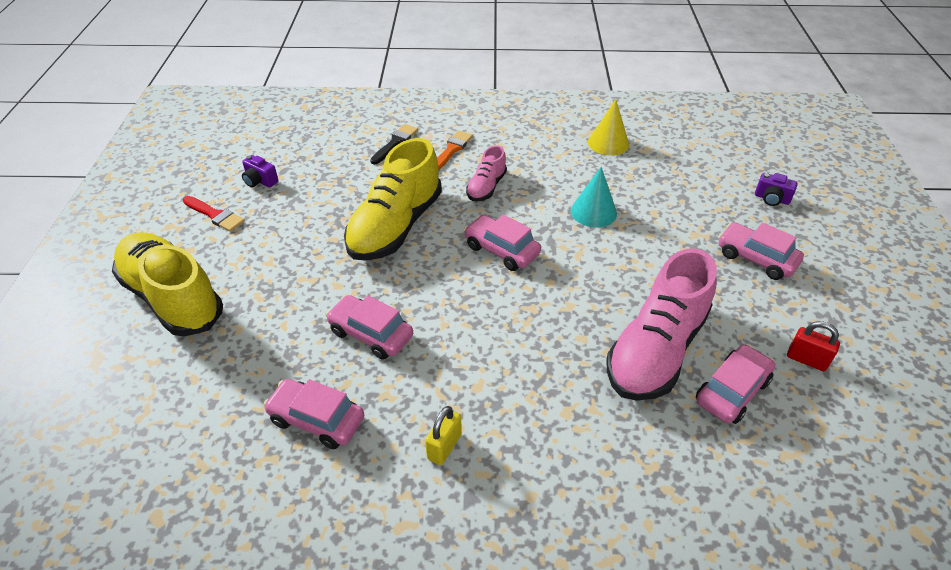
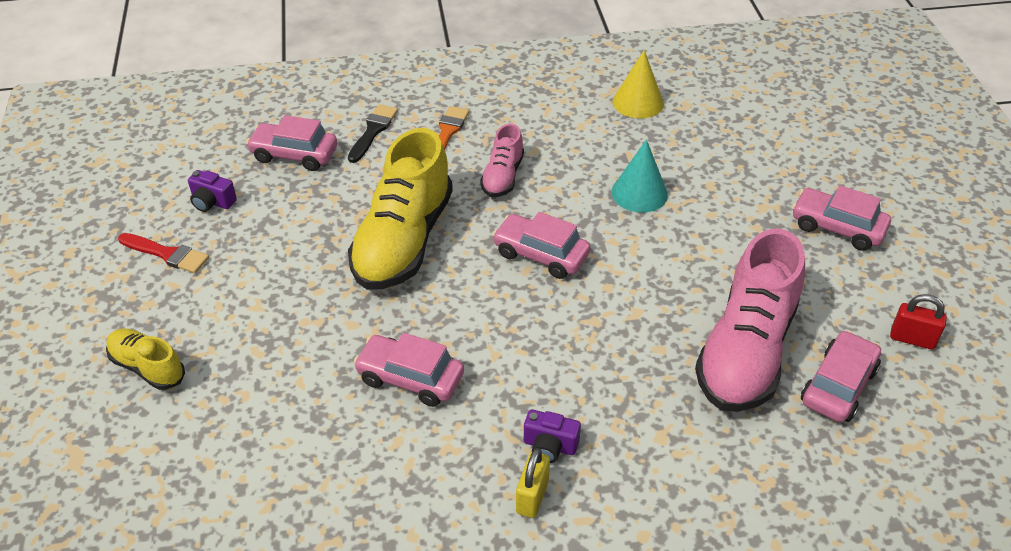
camera: 10 degrees left, 0 degrees up
(173, 297) = (148, 367): yellow shoe -> yellow shoe, size x0.50
(317, 420) = (374, 489): pink car -> pink car (294, 154)
(771, 199) = (842, 152): purple camera -> purple camera (549, 446)

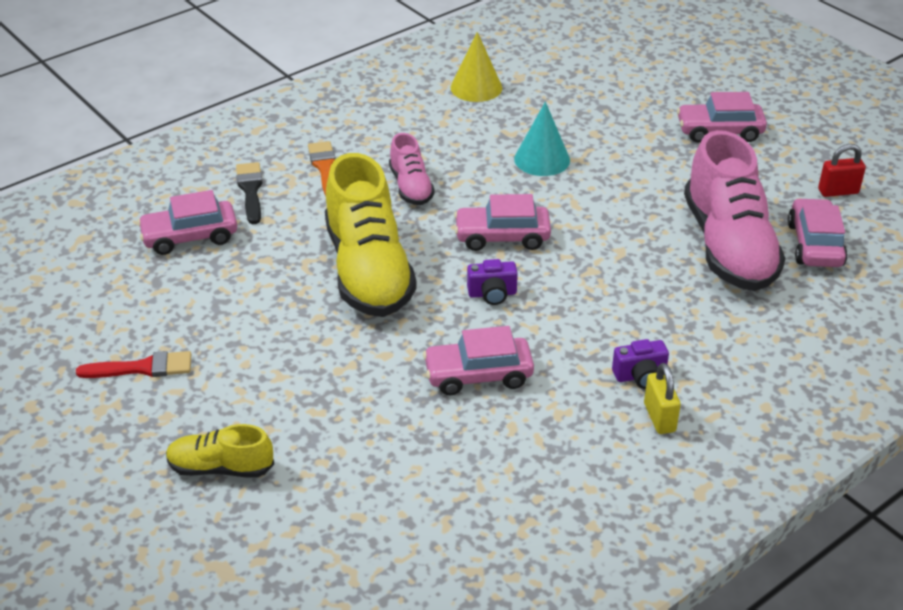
camera: 30 degrees left, 5 degrees down
(212, 202) = (144, 307): purple camera -> purple camera (492, 294)

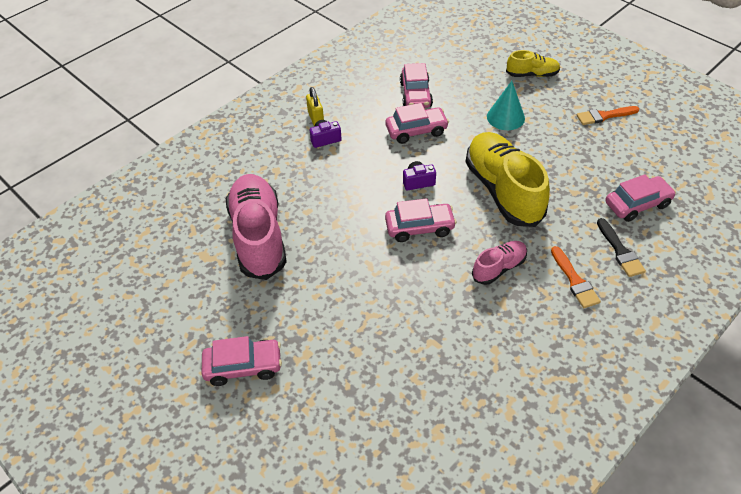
camera: 175 degrees right, 10 degrees up
(142, 368) = (604, 116): red brush -> orange brush
(411, 187) = (499, 268): pink shoe -> pink shoe turned 75 degrees clockwise
(476, 87) = (477, 408): yellow cone -> none
(542, 159) = (400, 311): turquoise cone -> turquoise cone (505, 117)
(814, 244) = (196, 245): pink car -> pink car (415, 94)
(838, 191) = (161, 300): red padlock -> none

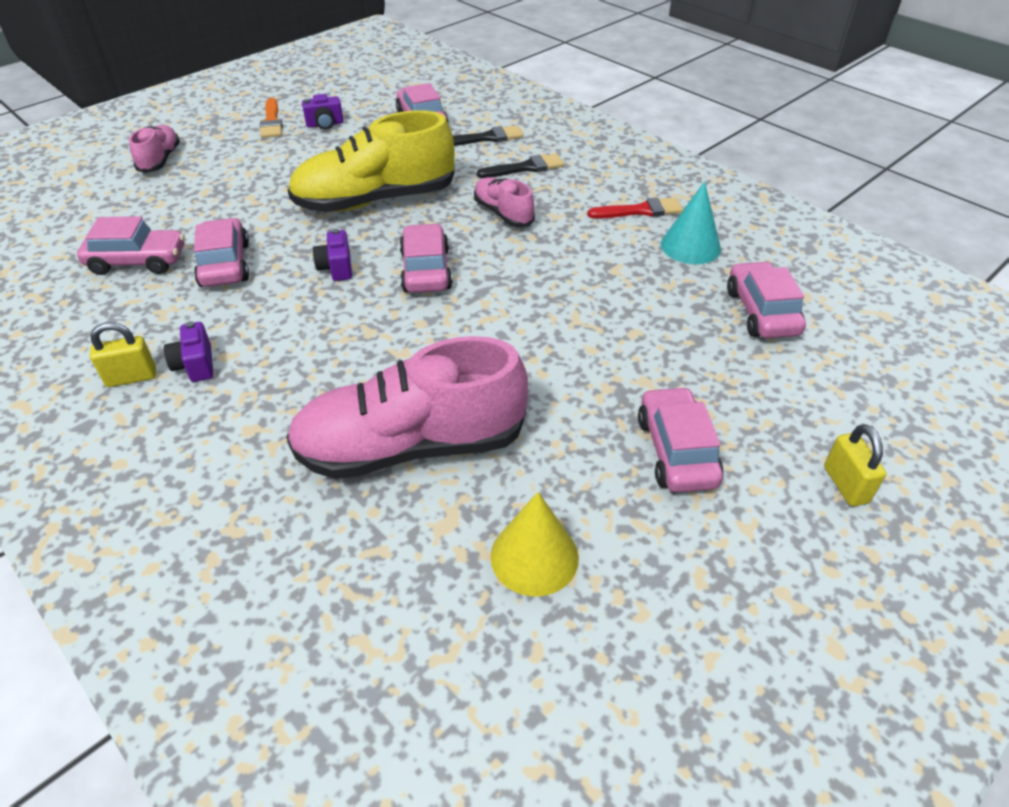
camera: 90 degrees left, 5 degrees down
(179, 294) = (534, 556): none -> yellow cone
(205, 463) = (845, 485): none -> yellow padlock
(384, 443) = (761, 312): none -> pink car
(505, 117) = (237, 187): turquoise cone -> turquoise cone (690, 246)
(521, 366) = (640, 211): none -> red brush
(532, 74) = (160, 160): yellow shoe -> pink shoe
(574, 280) = (525, 168): orange brush -> black brush
(610, 146) = (325, 124): none -> purple camera

